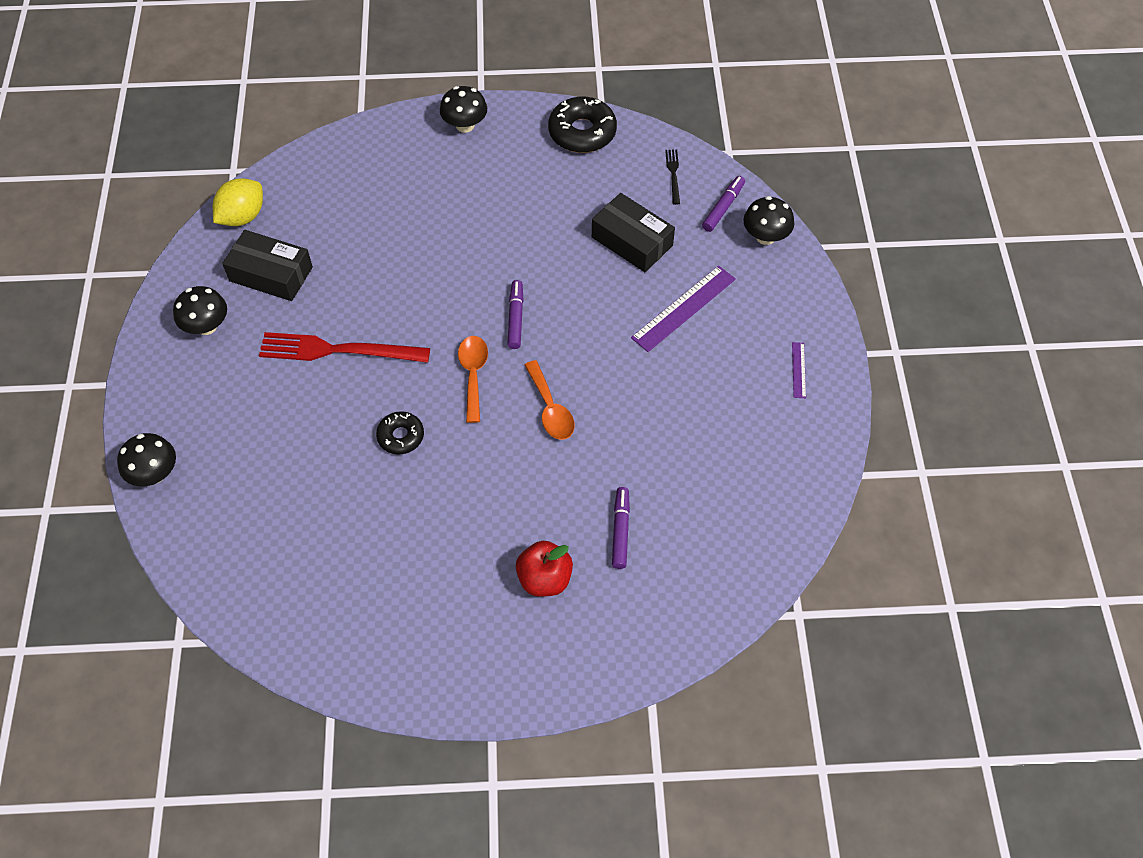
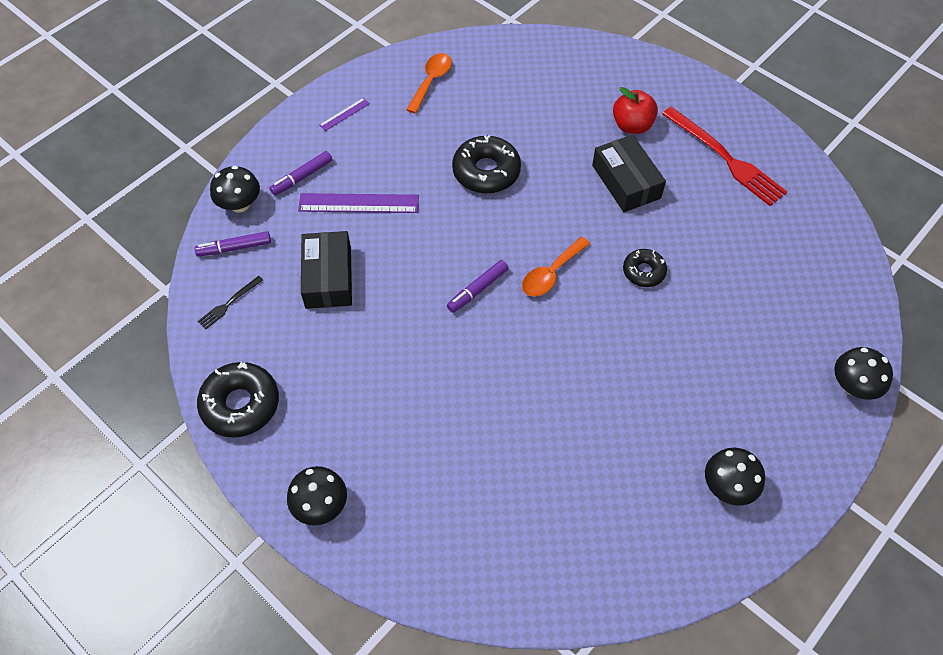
camera: 135 degrees left, 0 degrees up
(242, 217) = (611, 584): yellow lemon -> none
(271, 274) = (633, 493): black box -> black box (626, 182)
(338, 350) = (634, 373): red fork -> red fork (725, 158)
(550, 409) = (524, 211): orange spoon -> orange spoon (431, 81)
(620, 418) = (486, 171): none -> black donut
(620, 531) = (560, 116): purple marker -> purple marker (302, 177)

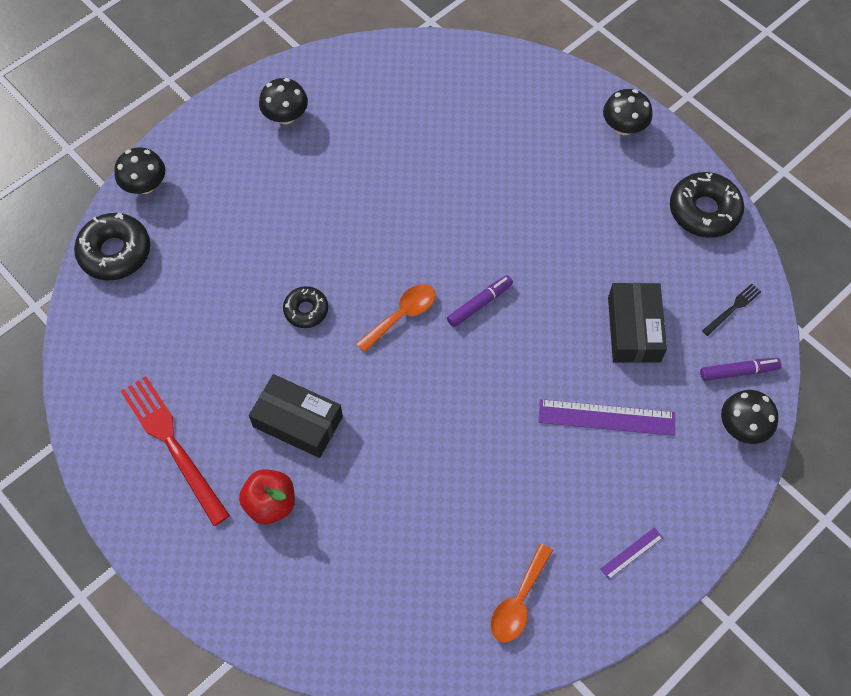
camera: 175 degrees left, 5 degrees up
(302, 177) = (675, 459): purple marker -> none
(486, 171) = (458, 449): black donut -> black donut (115, 252)
(626, 182) = (297, 422): black box -> black box turned 45 degrees counterclockwise

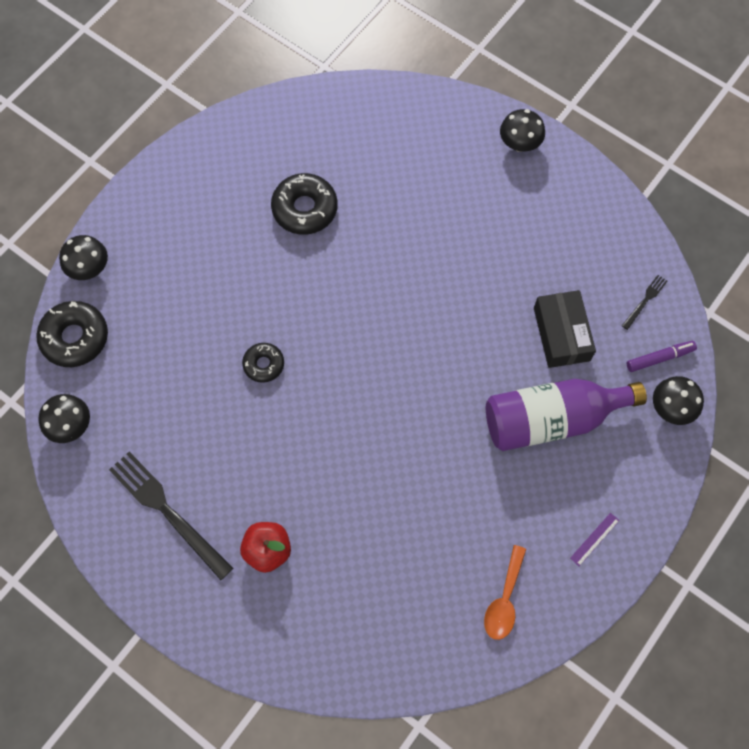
camera: 10 degrees left, 5 degrees up
(173, 445) = (167, 511): red fork -> black fork
(286, 116) = (207, 180): black mushroom -> black mushroom (71, 426)
(297, 422) = (277, 470): black box -> none
(402, 315) = (352, 355): orange spoon -> none
(479, 304) = (420, 333): purple marker -> none
(606, 417) = (551, 419): purple ruler -> purple bottle
(704, 211) = (604, 213): black donut -> black donut (305, 209)

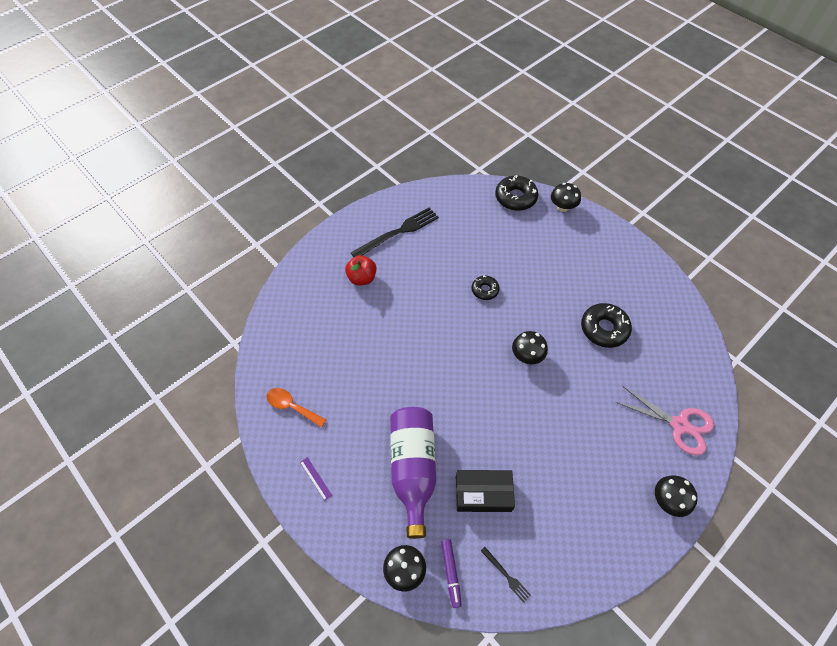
camera: 100 degrees right, 10 degrees down
(71, 426) = (459, 193): black mushroom -> black mushroom (527, 356)
(426, 129) = (679, 425): none -> pink scissors

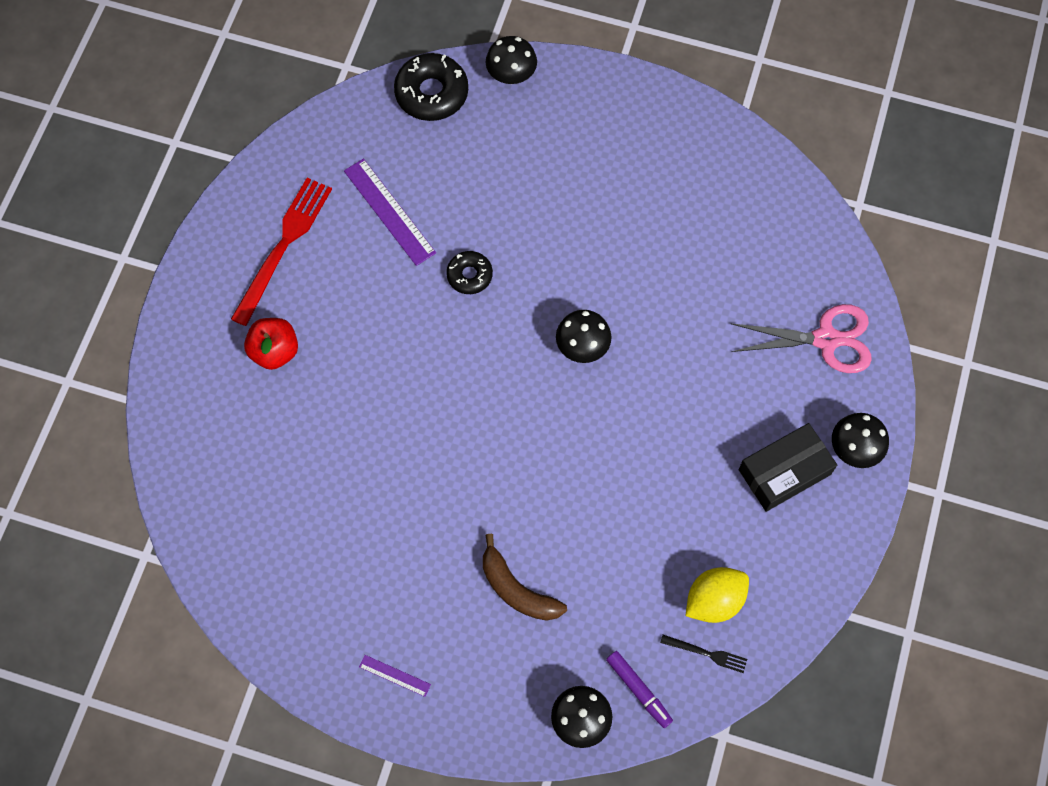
camera: 30 degrees left, 10 degrees up
(292, 406) = (297, 599): orange spoon -> none
(398, 232) = (283, 246): black fork -> red fork
(413, 468) = (516, 589): purple bottle -> brown banana
(461, 241) = (389, 211): none -> purple ruler
(483, 493) = (625, 569): black box -> black box (784, 472)
(528, 544) = (714, 600): none -> yellow lemon
(604, 329) = (666, 249): black donut -> none

